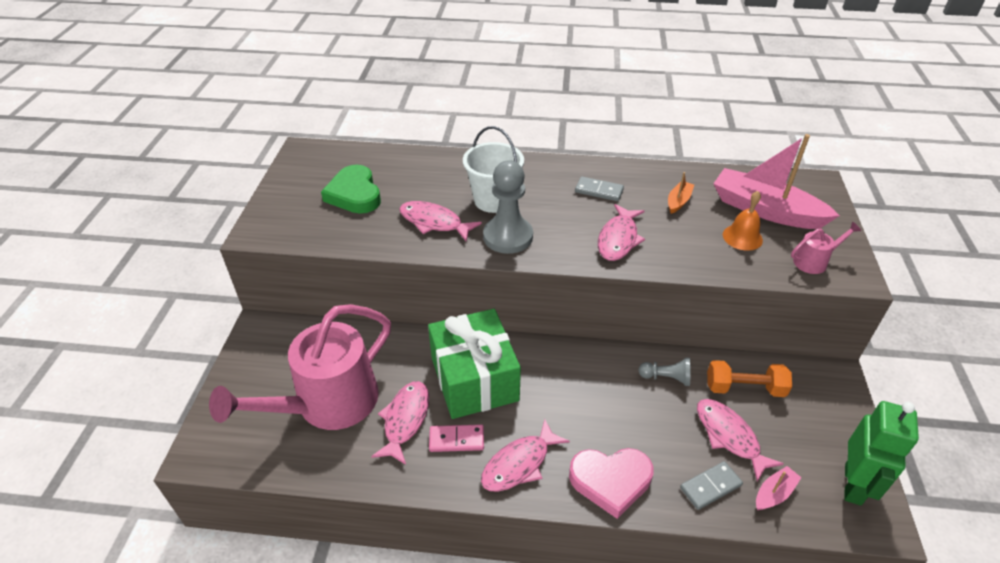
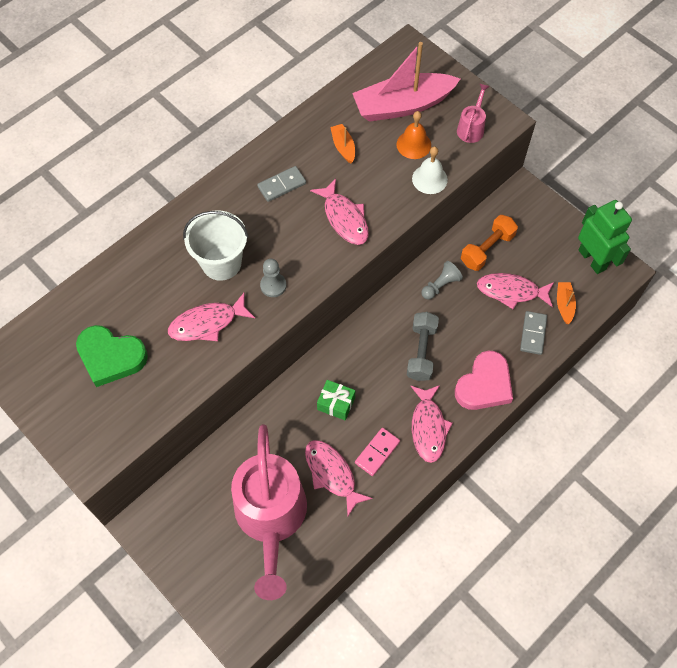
camera: 50 degrees left, 20 degrees up
(474, 379) = (336, 403): green gift -> green gift, size x0.43
(508, 237) = (273, 285): grey pawn -> grey pawn, size x0.54
(587, 407) = (421, 352): none -> grey dumbbell
(727, 266) = (429, 179): none -> white bell
(774, 493) = (564, 305): pink boat -> orange boat

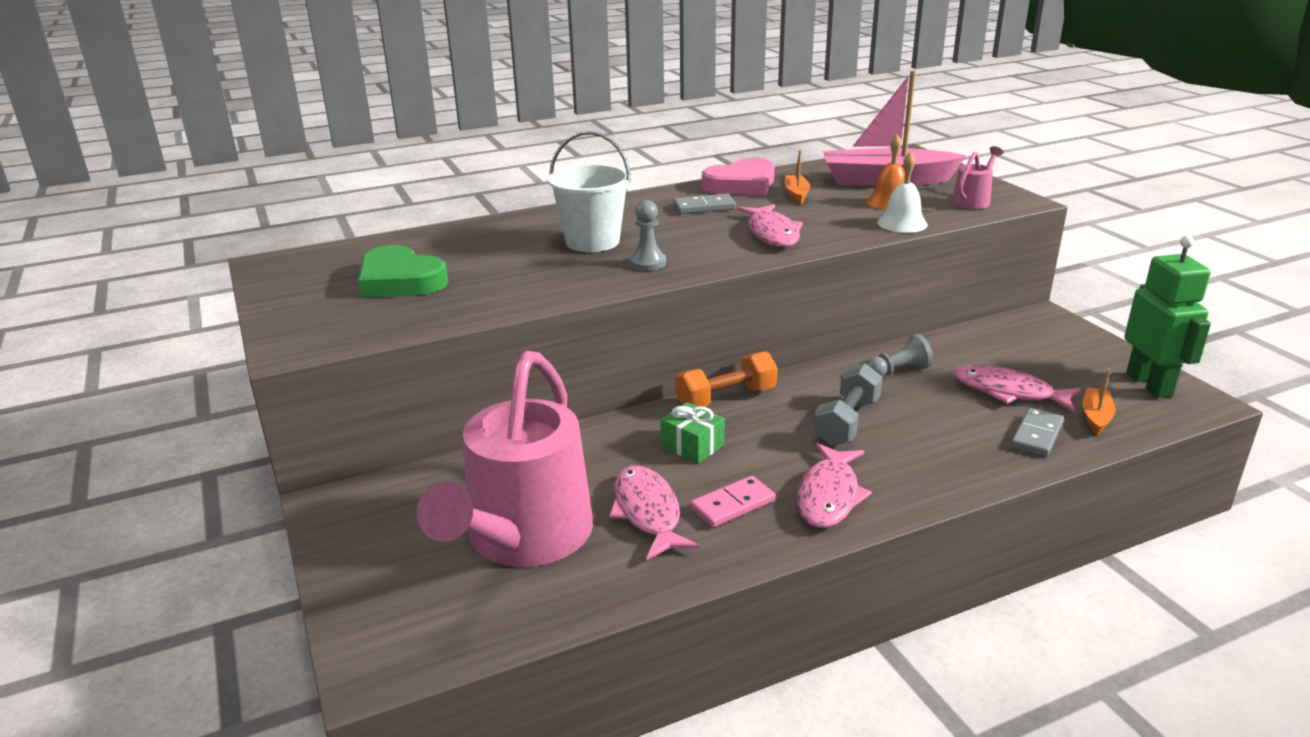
camera: 20 degrees right, 35 degrees down
(207, 323) = (541, 275): pink fish -> none
(484, 385) = (940, 470): pink heart -> pink heart (741, 184)
(487, 249) = (979, 353): orange dumbbell -> orange dumbbell (726, 398)

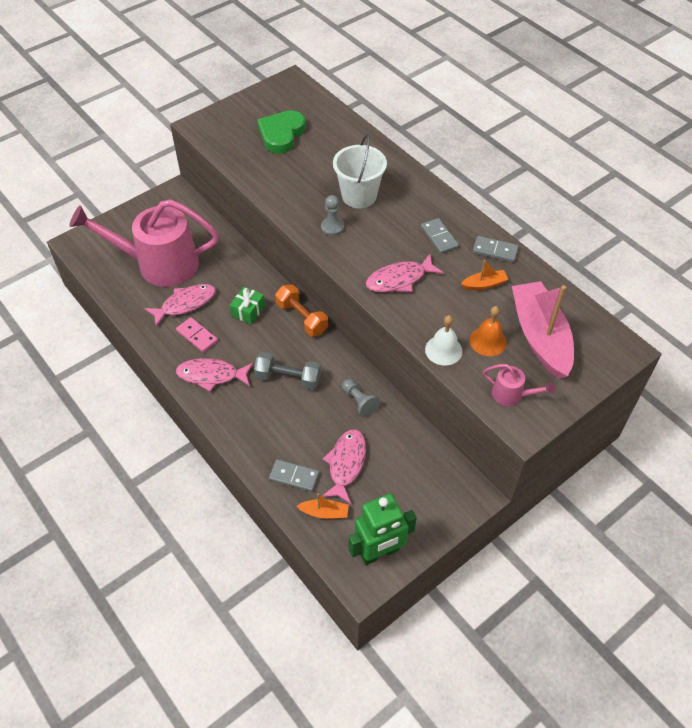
camera: 75 degrees right, 25 degrees up
(741, 184) = (495, 250): pink heart -> grey domino

